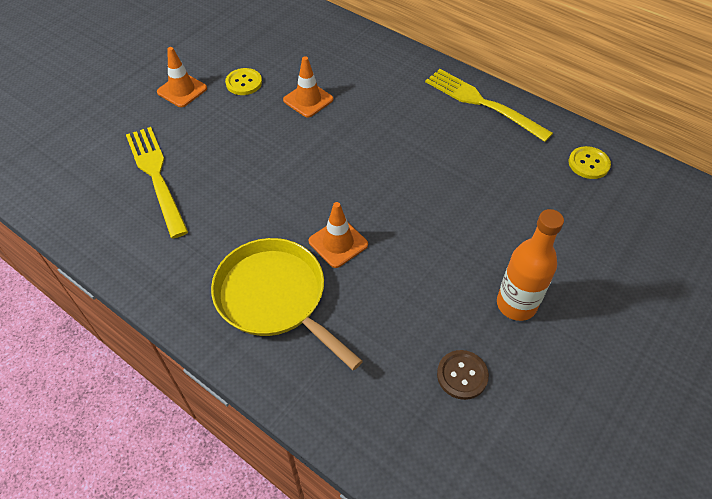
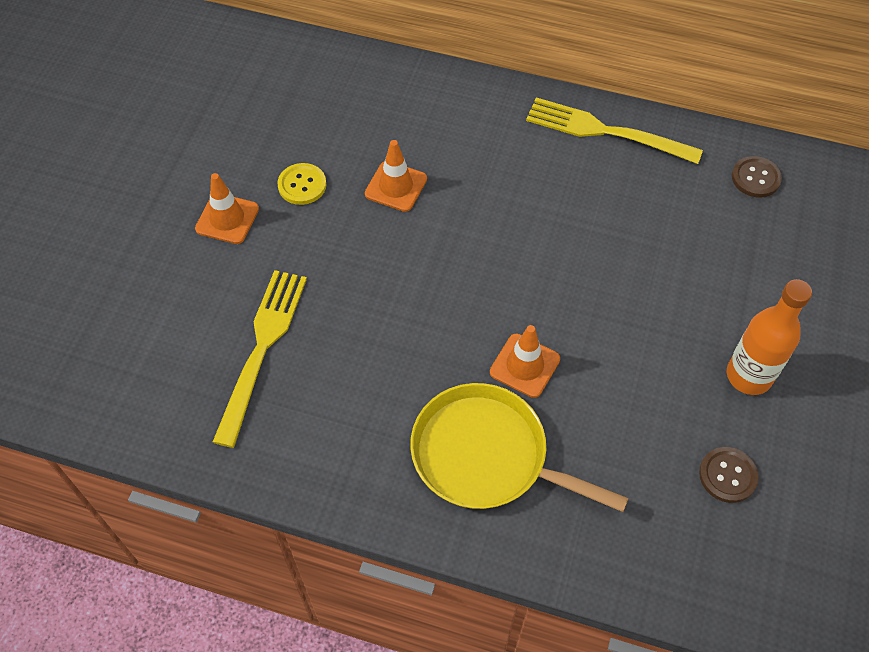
camera: 20 degrees left, 5 degrees up
(156, 176) = (262, 349): yellow fork -> yellow fork turned 60 degrees clockwise
(588, 164) = (755, 178): yellow button -> brown button

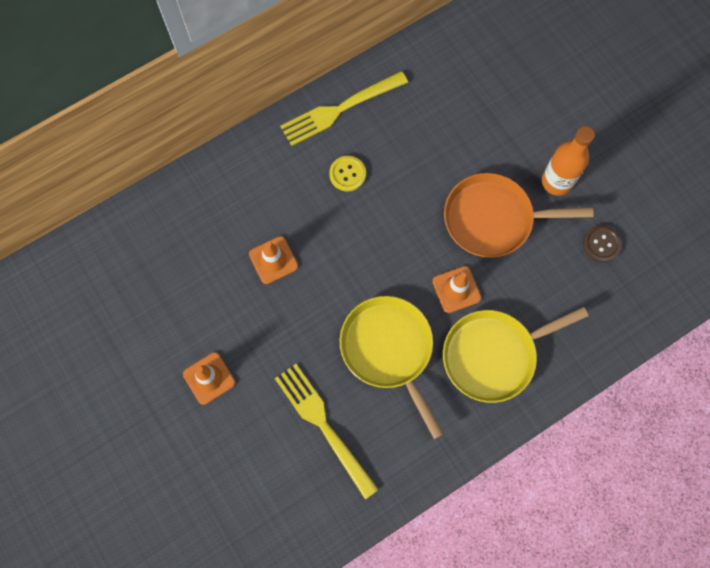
camera: 50 degrees left, 15 degrees up
(302, 185) = (223, 314): yellow button -> yellow button (347, 174)
(397, 349) = (388, 349): none -> yellow pan
(638, 344) = (493, 219): none -> orange pan
(755, 178) = (443, 61): brown button -> none

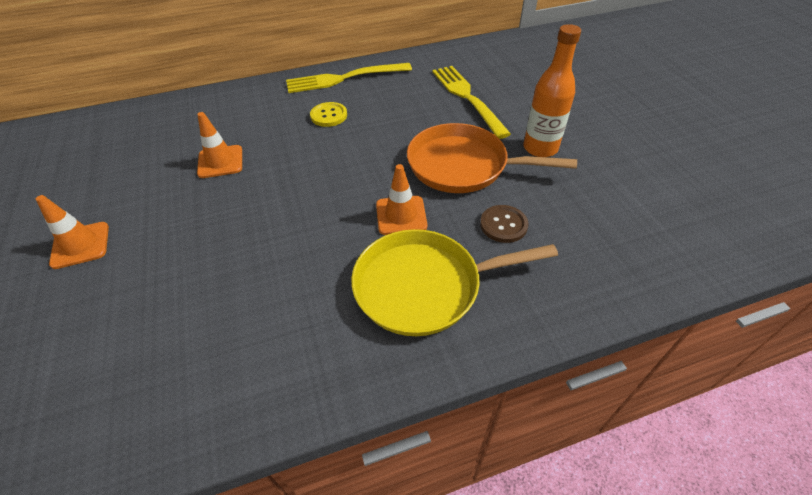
camera: 15 degrees right, 25 degrees down
(324, 426) = (172, 321): yellow fork -> yellow fork (467, 98)
(388, 349) = (296, 256): yellow pan -> none
(601, 244) = (585, 204): brown button -> brown button (503, 225)

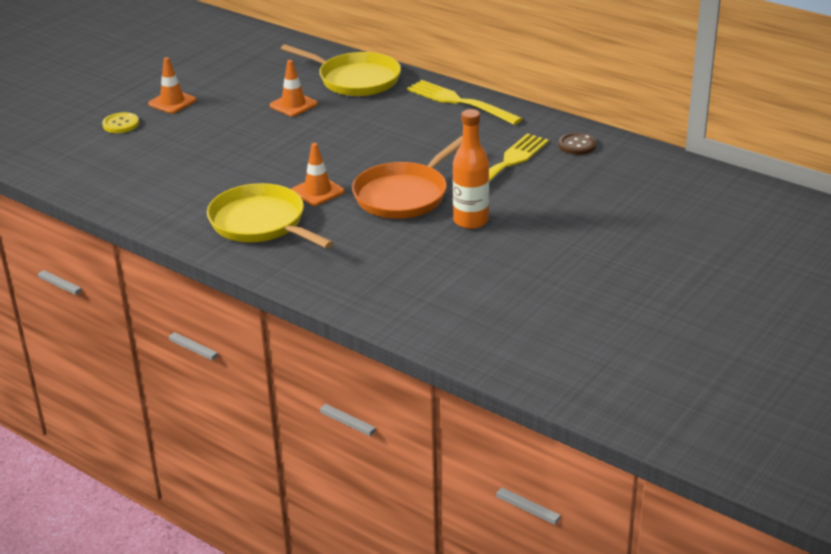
camera: 55 degrees right, 15 degrees down
(232, 110) = (355, 79): none -> yellow pan
(329, 116) = (398, 118): yellow button -> yellow button (121, 124)
(462, 165) = (404, 195): orange pan -> orange pan turned 120 degrees counterclockwise
(503, 225) = (353, 233): brown button -> brown button (577, 145)

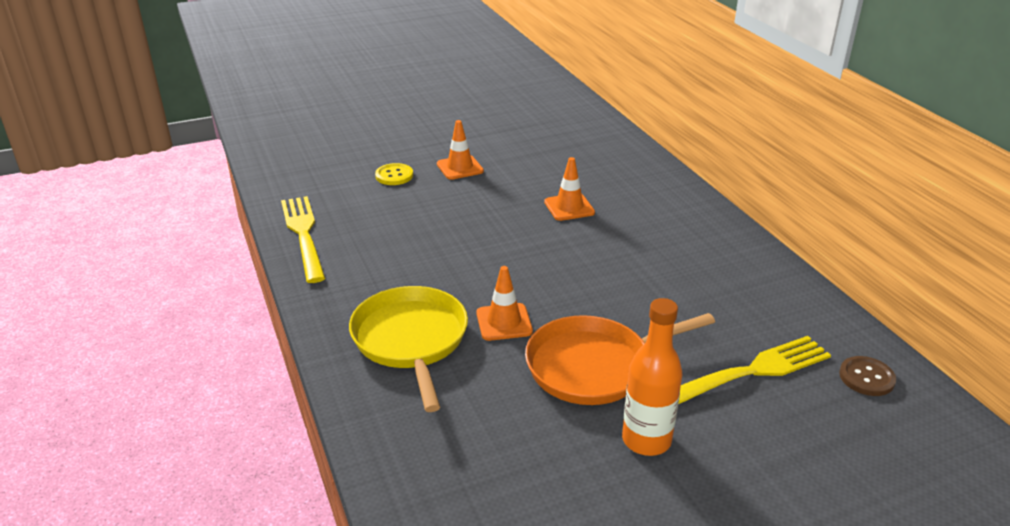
camera: 30 degrees right, 0 degrees up
(355, 79) = (656, 199): yellow pan -> none
(460, 102) = (753, 264): yellow fork -> yellow fork (303, 235)

